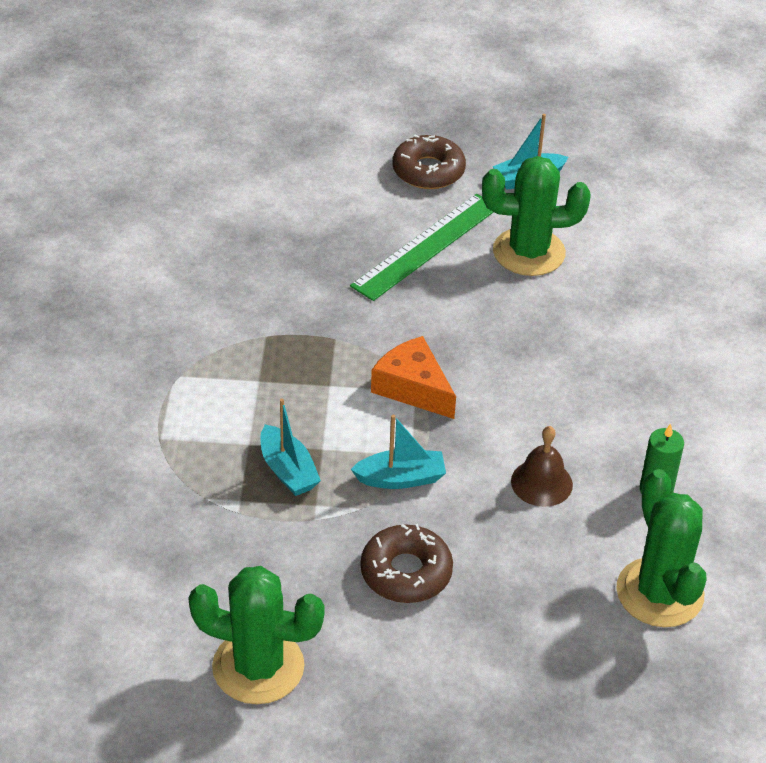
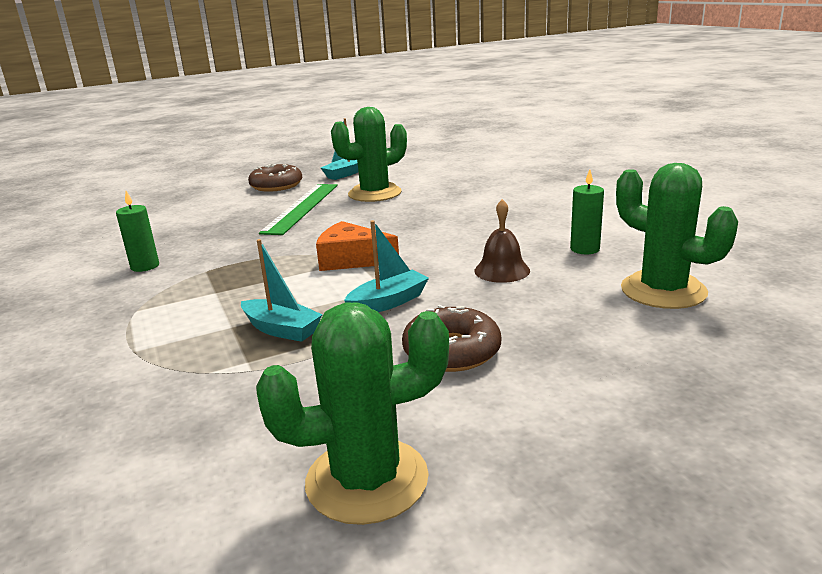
camera: 25 degrees left, 20 degrees down
(213, 297) = (145, 266): none -> green candle

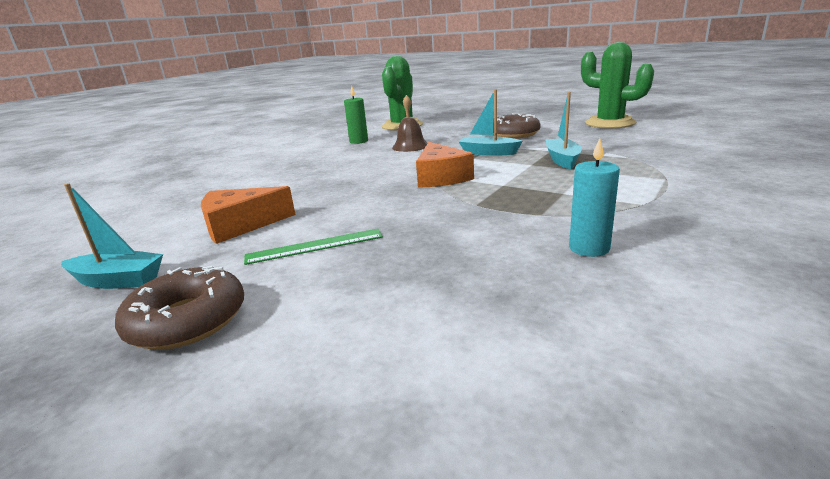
camera: 120 degrees left, 0 degrees up
(145, 266) = (589, 248): green candle -> turquoise candle
(302, 207) = (314, 246): green ruler -> green ruler, size x0.60
(374, 193) = (241, 225): green cactus -> orange cheese

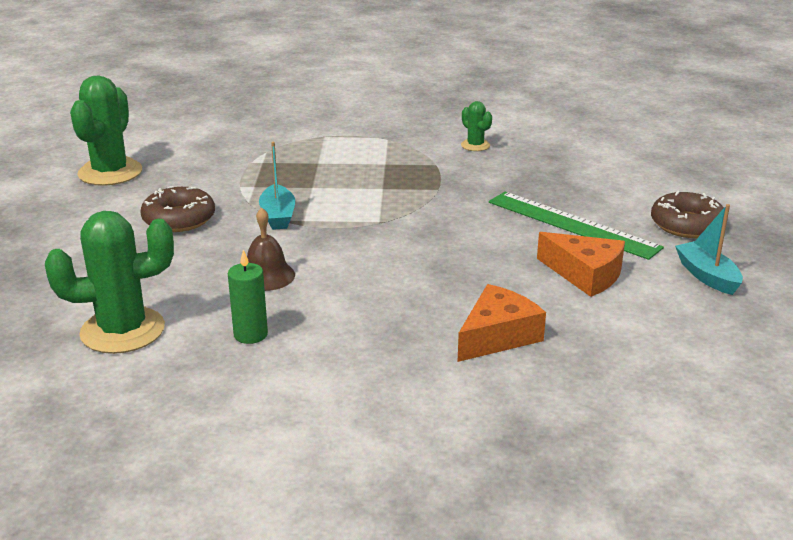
camera: 125 degrees left, 5 degrees up
(314, 246) = (572, 224): green ruler -> green ruler, size x1.68
(441, 177) = (382, 220): orange cheese -> orange cheese (497, 336)
(562, 160) = (290, 176): turquoise boat -> none
(589, 248) = (475, 145): turquoise candle -> green cactus

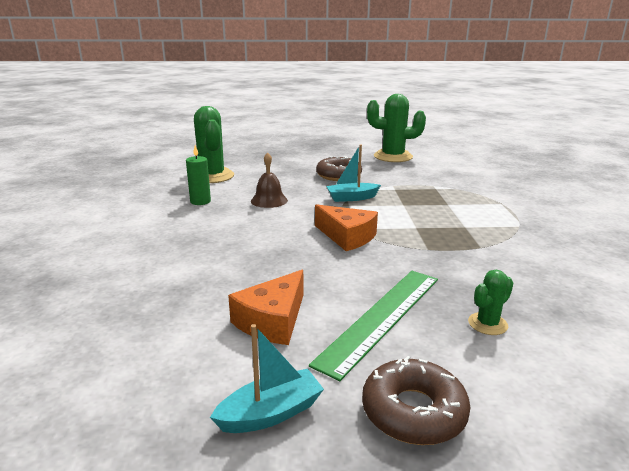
camera: 85 degrees right, 5 degrees down
(475, 145) = (544, 265): green cactus -> green cactus (487, 324)
(497, 336) = (175, 275): orange cheese -> orange cheese (347, 237)

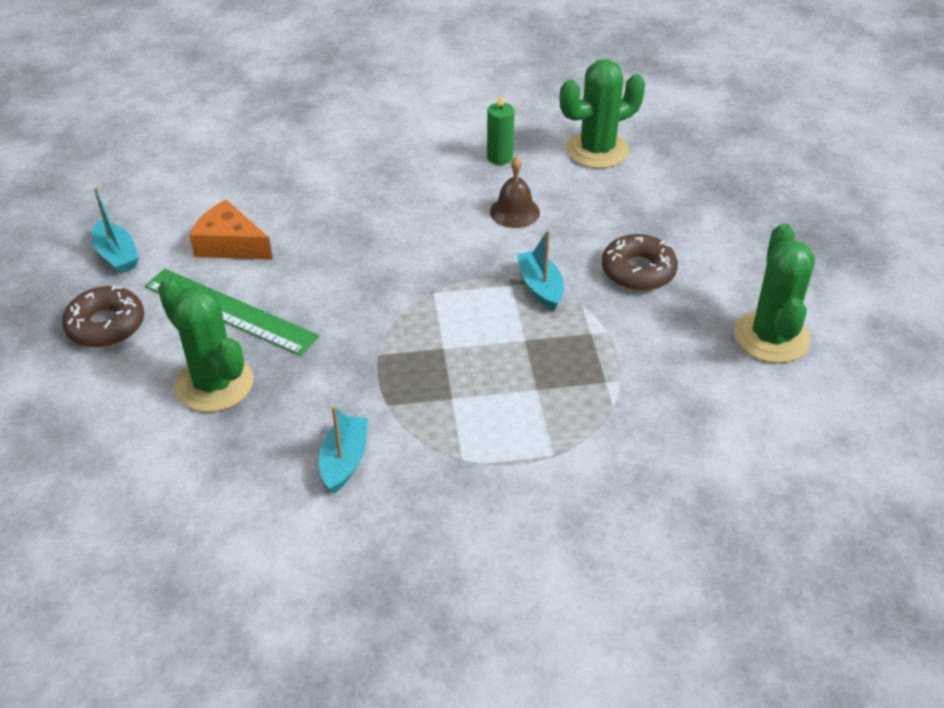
camera: 85 degrees right, 20 degrees up
(347, 237) = (407, 285): orange cheese -> none
(487, 324) = (214, 384): green cactus -> green cactus, size x2.04
(545, 263) = (344, 460): none -> turquoise boat

